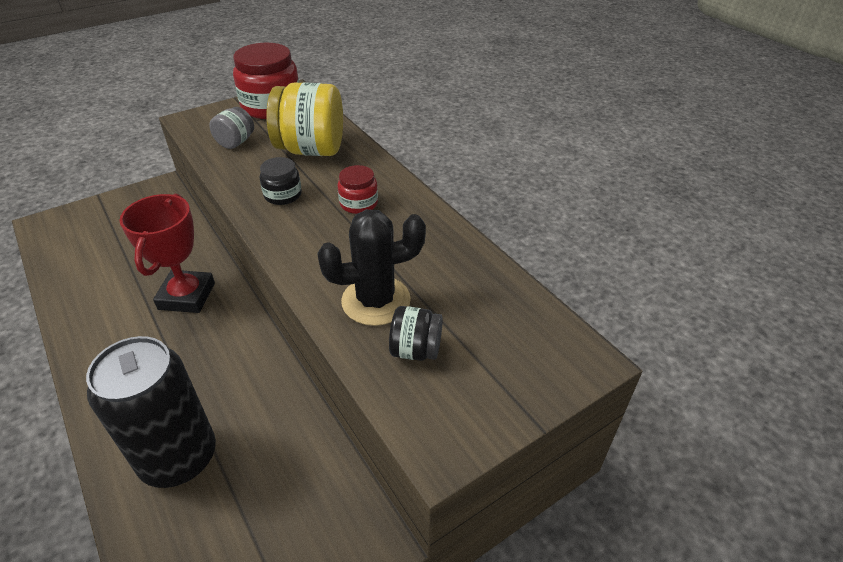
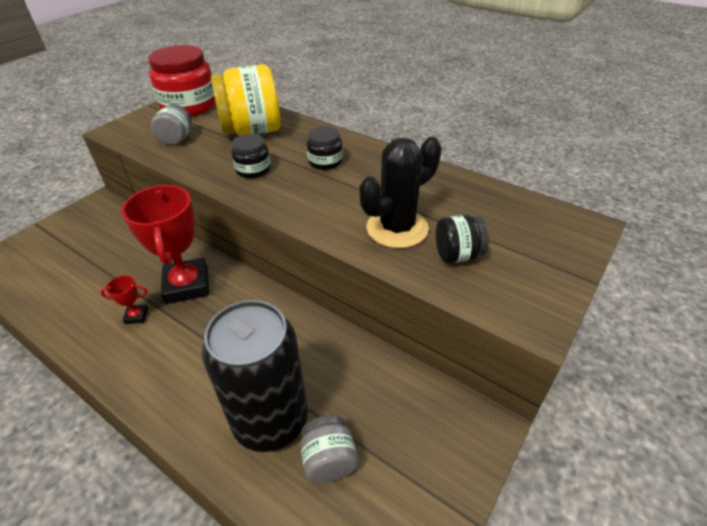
camera: 20 degrees left, 0 degrees up
(127, 314) = (136, 316): none -> red trophy
(204, 516) = (329, 460): none -> grey jar
(359, 203) = (325, 161): red jar -> black jar

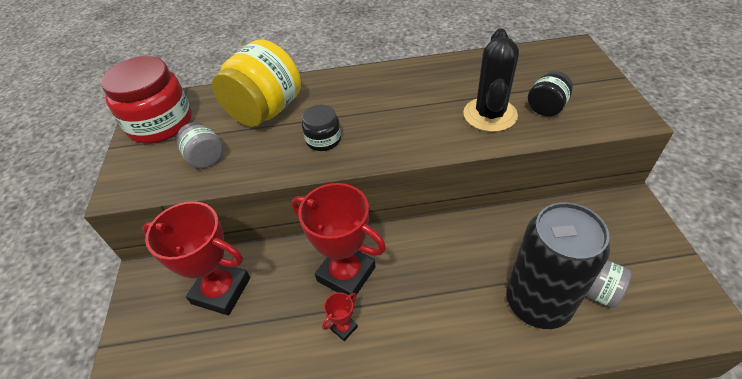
camera: 40 degrees left, 5 degrees up
(117, 239) = (221, 291): none -> red trophy
(325, 161) = (367, 100): black jar -> none

